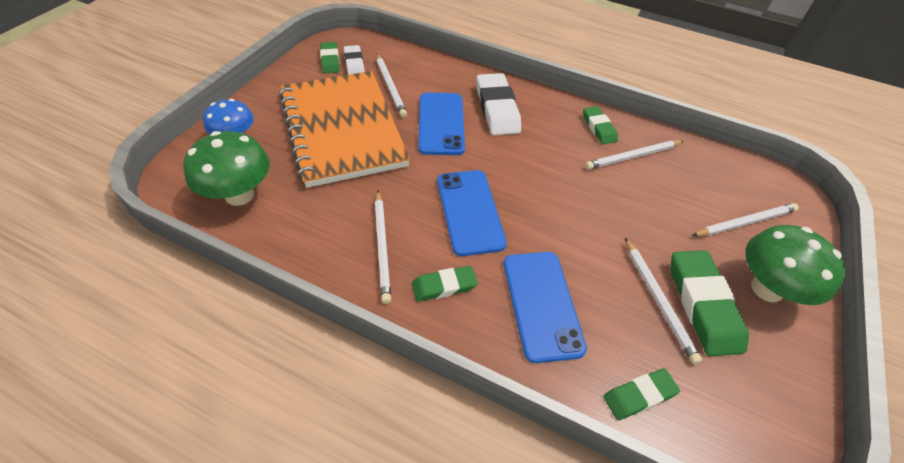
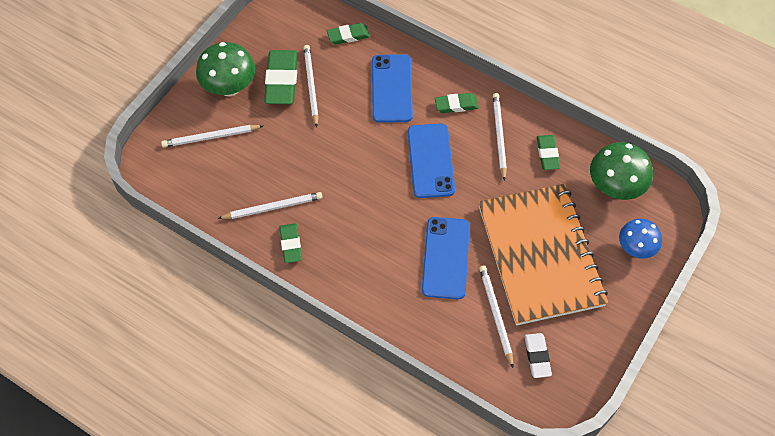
camera: 170 degrees left, 10 degrees up
(330, 60) = (565, 364): green eraser -> green eraser (547, 154)
(497, 108) = (387, 276): white eraser -> none

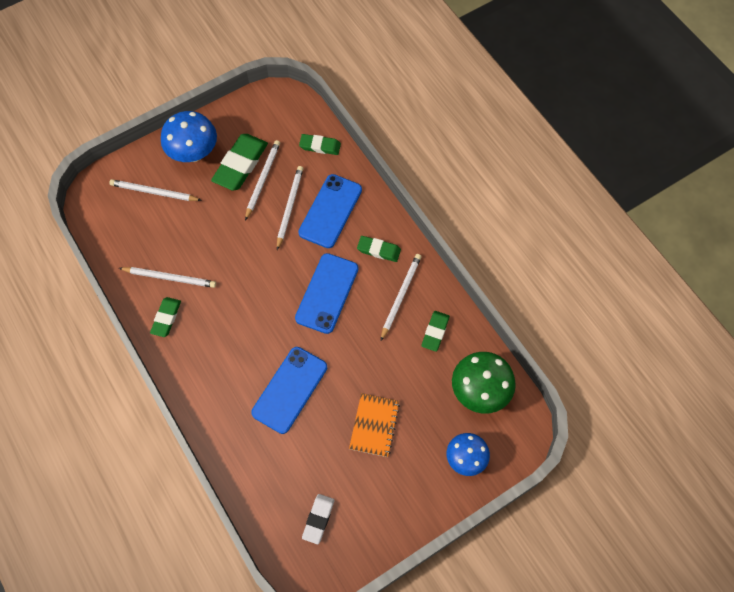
camera: 25 degrees right, 5 degrees up
(229, 87) = (194, 153): green mushroom -> blue mushroom
(495, 315) = (303, 463): white pencil -> white pencil (289, 207)
(540, 255) = (374, 425): orange notebook -> orange notebook, size x0.43

